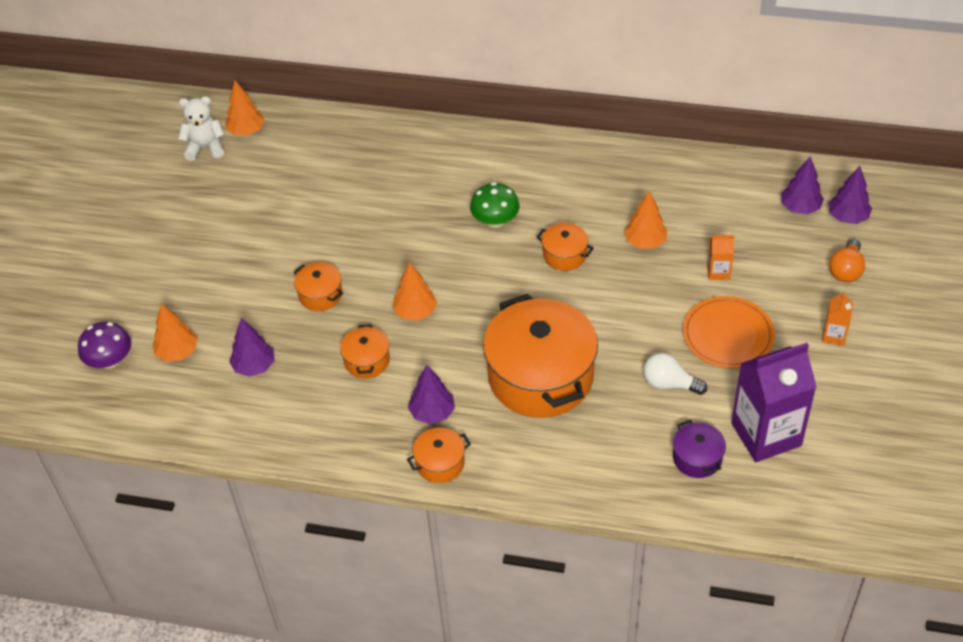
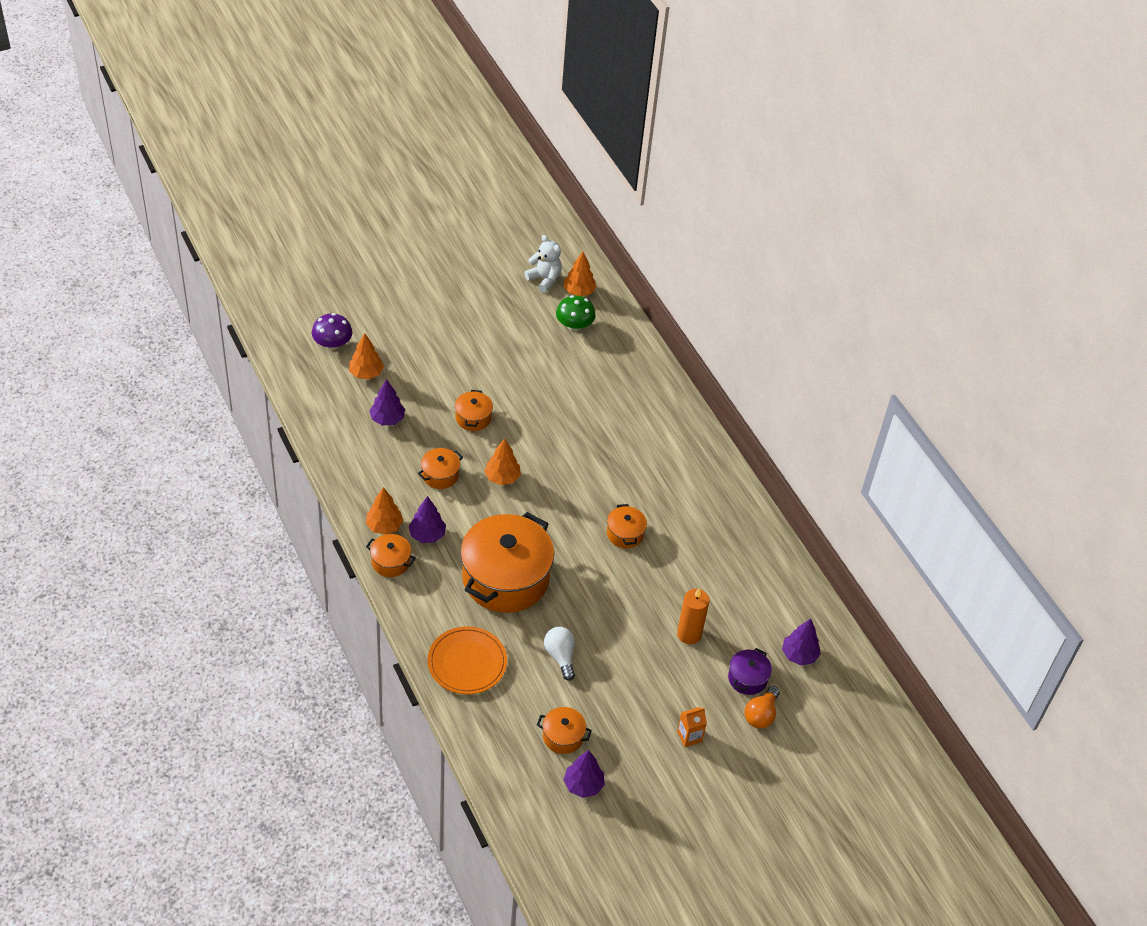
camera: 45 degrees right, 0 degrees up
(495, 220) = (621, 476): green mushroom -> green mushroom (574, 325)
(645, 242) = (679, 575): orange tree -> orange tree (384, 526)
(697, 458) = (509, 705): purple pot -> purple pot (747, 678)
(718, 272) = (689, 634): orange carton -> orange candle
(728, 335) = (634, 670): orange plate -> orange plate (467, 662)
(766, 434) = (563, 736): purple carton -> orange pot
(846, 270) = (761, 715): orange light bulb -> orange light bulb turned 45 degrees counterclockwise
(847, 217) = (817, 691): purple tree -> purple tree (583, 785)

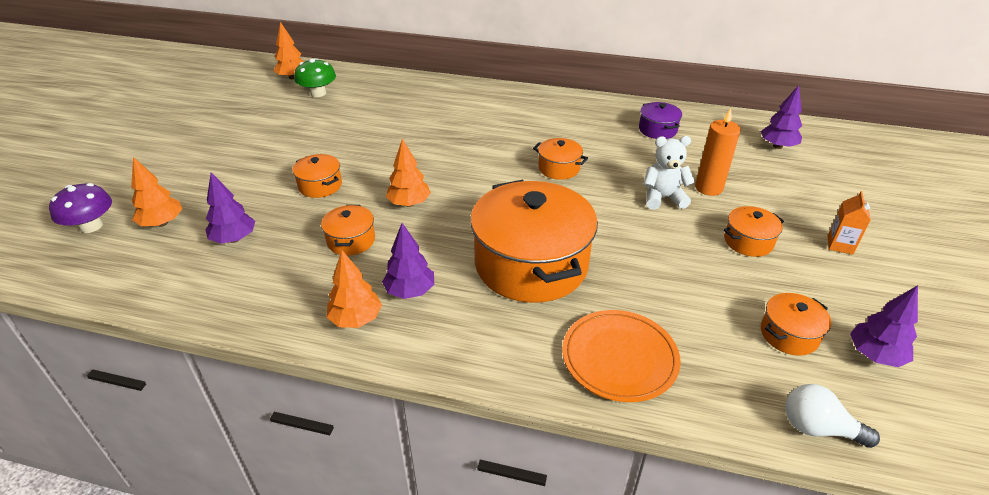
camera: 45 degrees left, 10 degrees down
(391, 562) = (410, 343): orange pot -> orange pot (748, 241)
(544, 279) = (254, 85): white teddy bear -> white teddy bear (663, 198)
(560, 656) = (671, 279): white light bulb -> white light bulb (818, 428)
(747, 678) = (786, 181): purple pot -> purple pot (657, 130)
(761, 715) = (835, 193): orange light bulb -> none

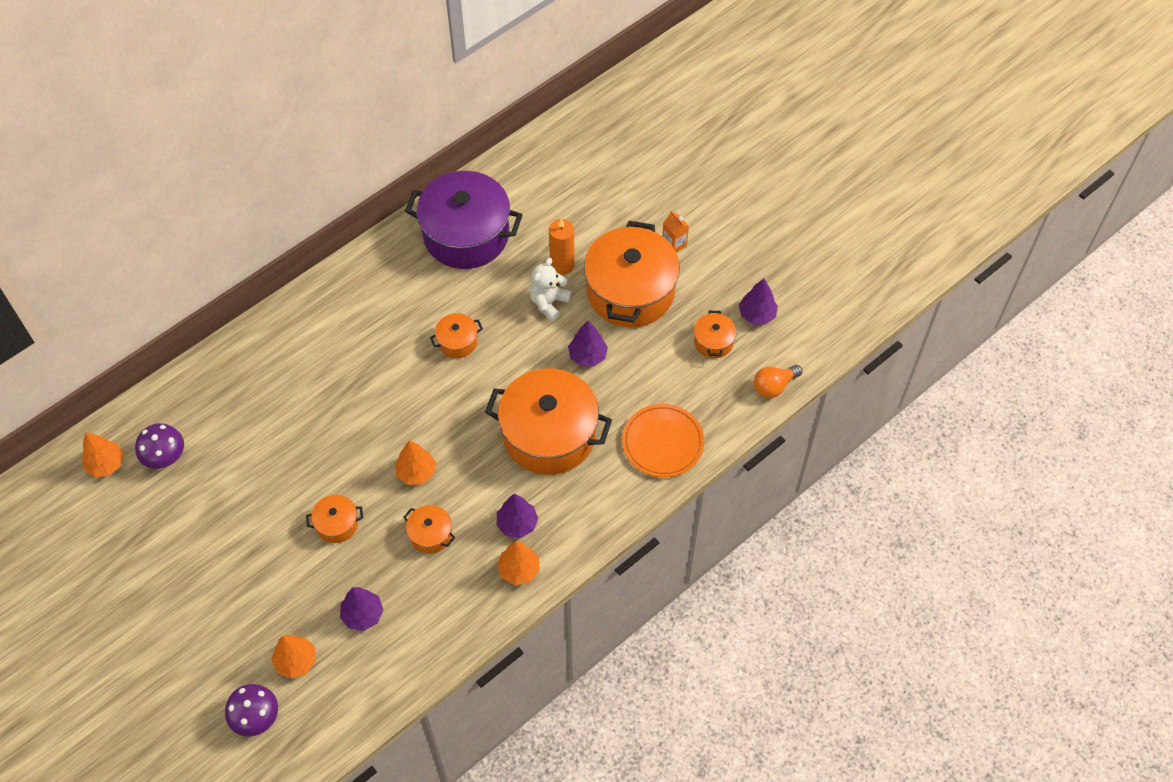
camera: 55 degrees left, 20 degrees up
(318, 93) = (164, 456): green mushroom -> purple mushroom
(657, 130) = (466, 235): purple pot -> purple pot, size x2.26
(748, 241) = (630, 291): orange pot -> orange pot, size x2.26
(777, 146) = (555, 177): purple tree -> purple tree (587, 356)
(818, 428) = (774, 386): white light bulb -> orange light bulb

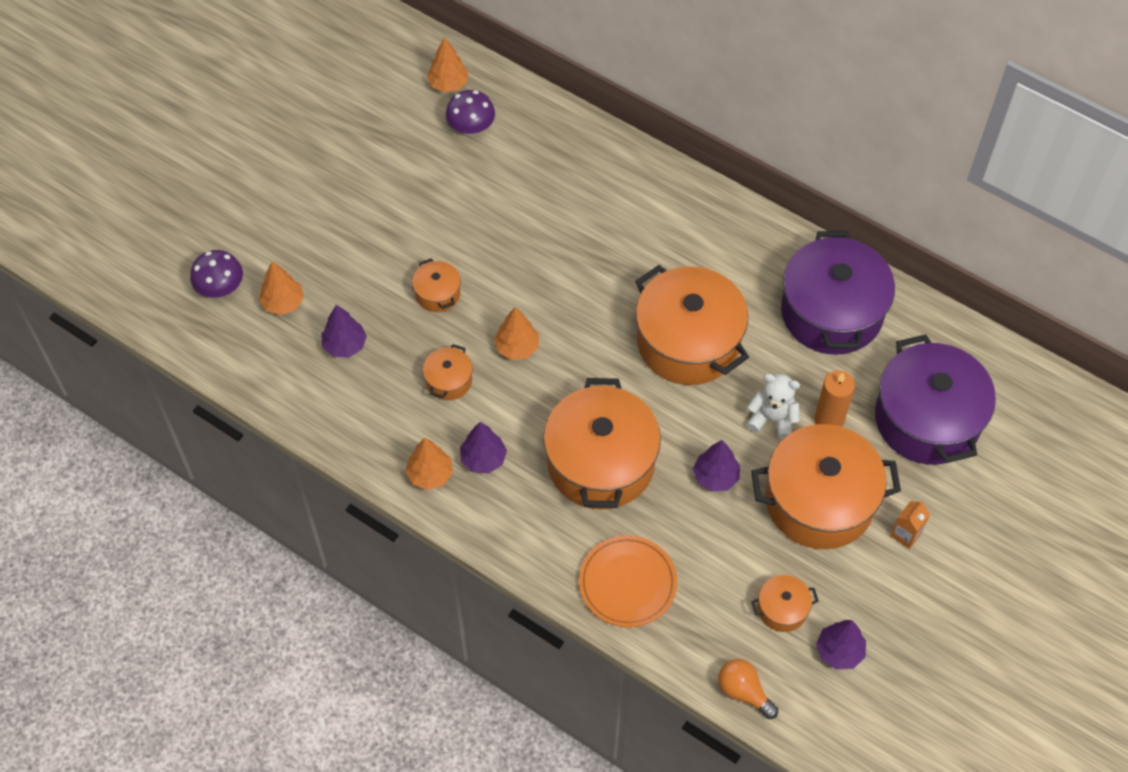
camera: 75 degrees right, 0 degrees up
(457, 342) = (688, 342): orange pot -> orange pot, size x2.26
(582, 201) = (927, 419): none -> purple pot

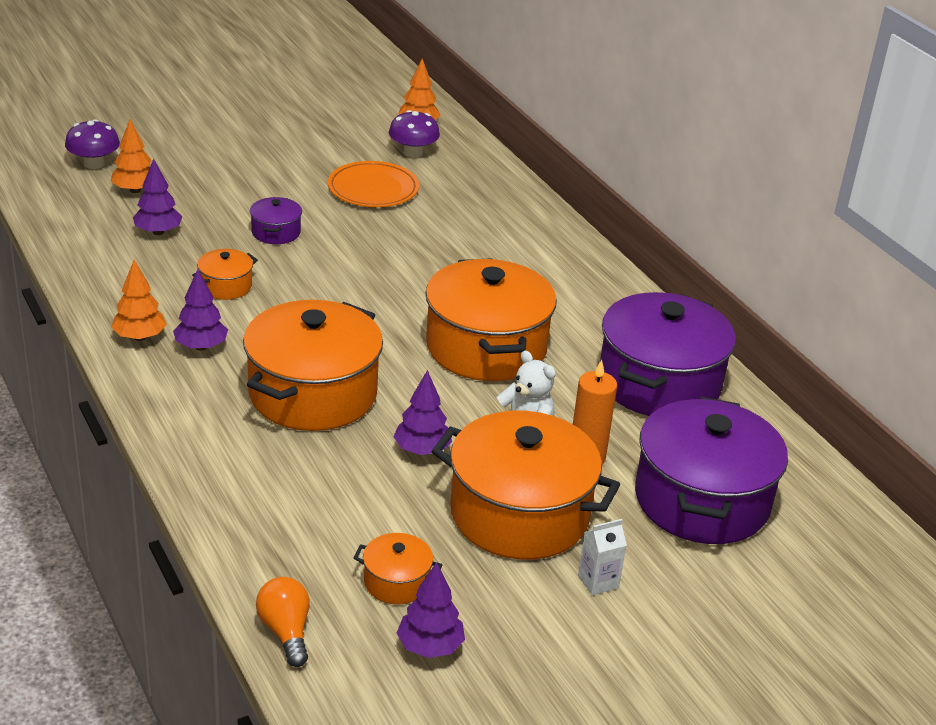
camera: 25 degrees right, 25 degrees down
(438, 293) = (276, 232): orange pot -> purple pot
(517, 347) = (313, 289): orange tree -> none
(627, 583) = (248, 489): orange plate -> orange plate (373, 189)
(905, 534) = (598, 581): orange carton -> white carton

